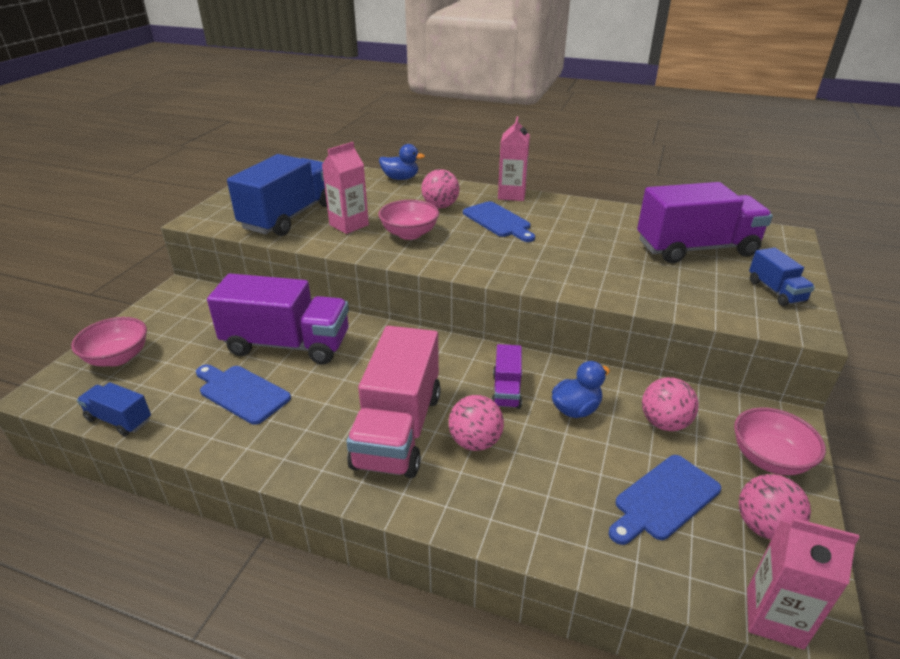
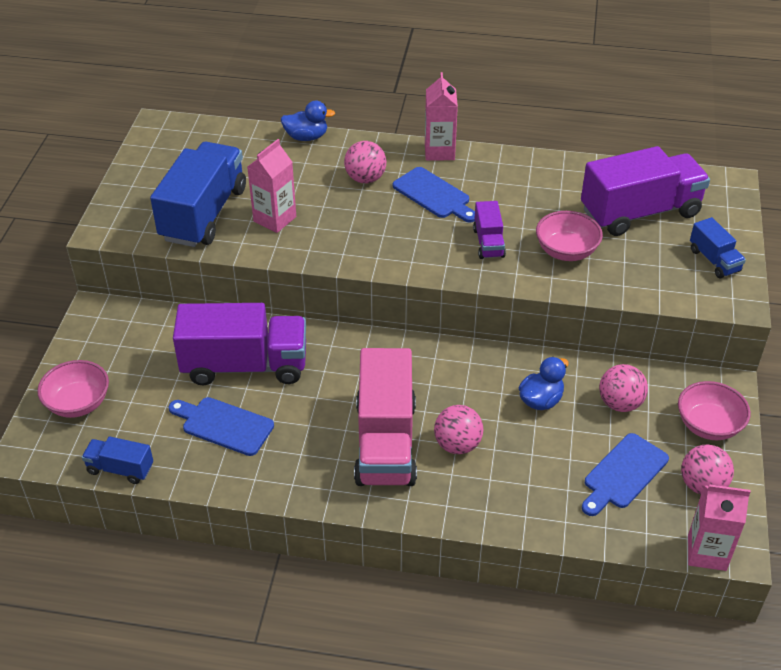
camera: 10 degrees left, 10 degrees up
(409, 234) = (344, 225): pink bowl -> pink bowl (566, 251)
(506, 390) = (474, 389): purple truck -> purple truck (488, 243)

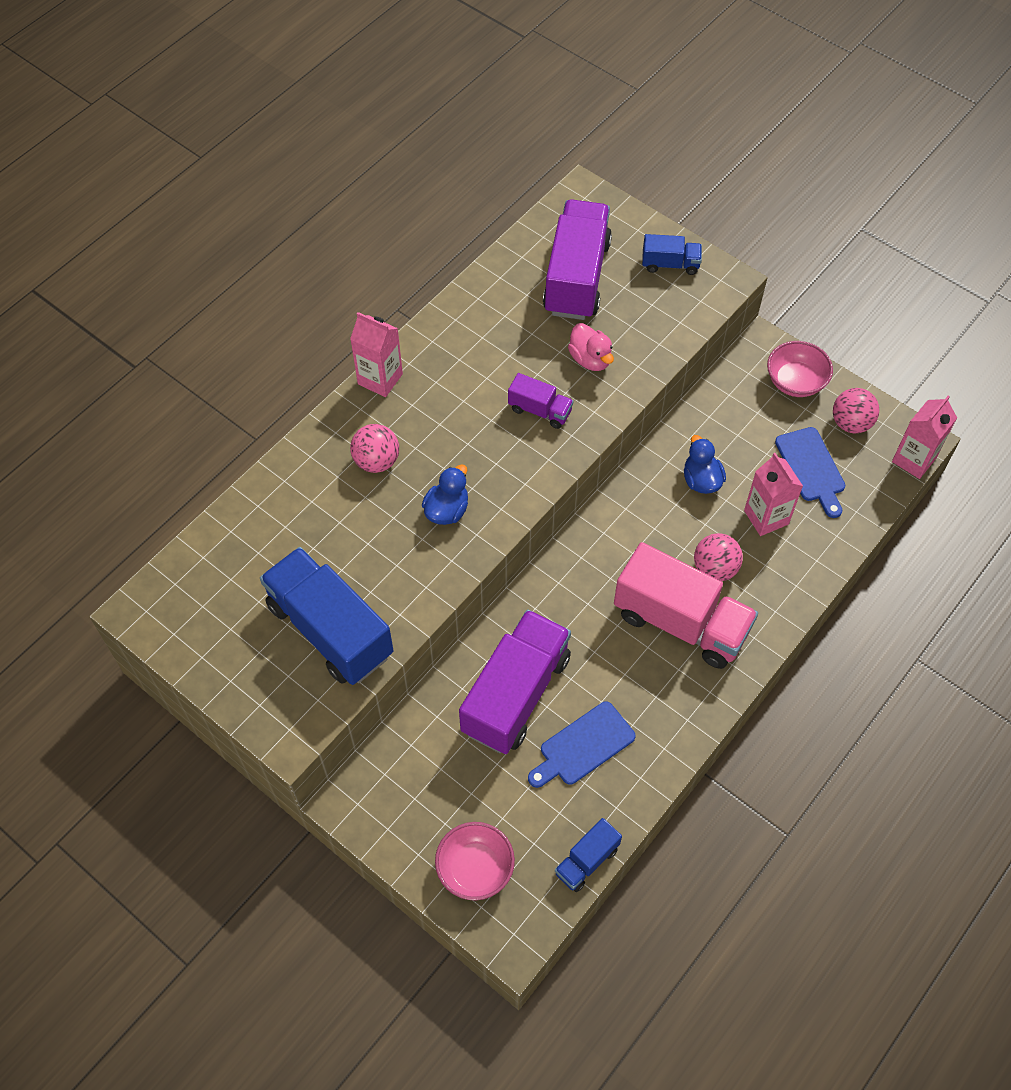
camera: 60 degrees left, 15 degrees up
(275, 219) = (384, 569): pink carton -> pink carton (766, 517)
(306, 137) = (269, 480): blue duck -> blue duck (447, 510)
(434, 195) = (443, 417): blue cutting board -> none
(566, 251) = (590, 359): pink bowl -> pink duck
(620, 403) = (738, 426): pink ball -> none

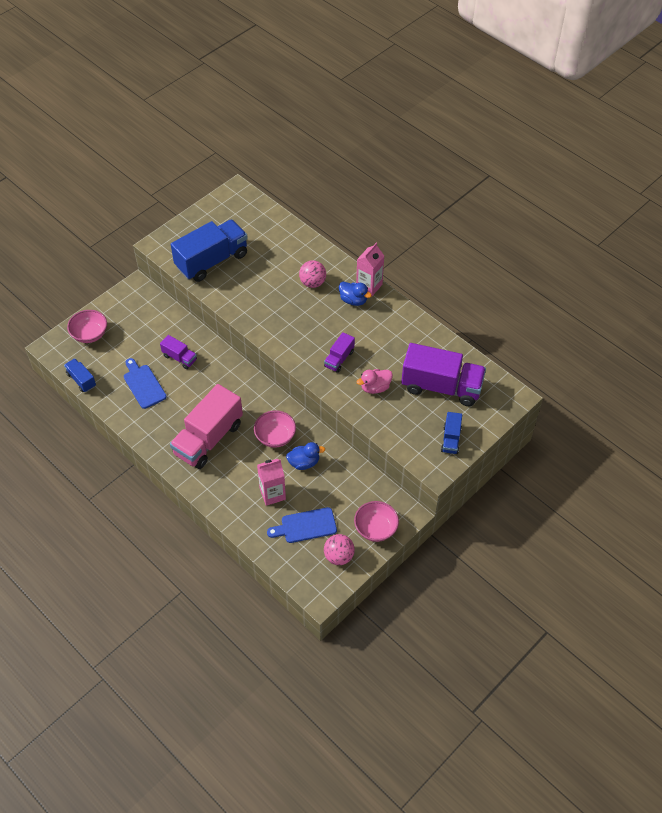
camera: 95 degrees right, 5 degrees down
(447, 510) = (276, 311): blue duck -> blue duck (353, 300)
(516, 694) = (179, 358): purple truck -> purple truck, size x0.48
(660, 524) = (275, 436): none -> pink bowl
(715, 568) = (241, 461): pink ball -> none
(913, 460) = (305, 589): pink carton -> none

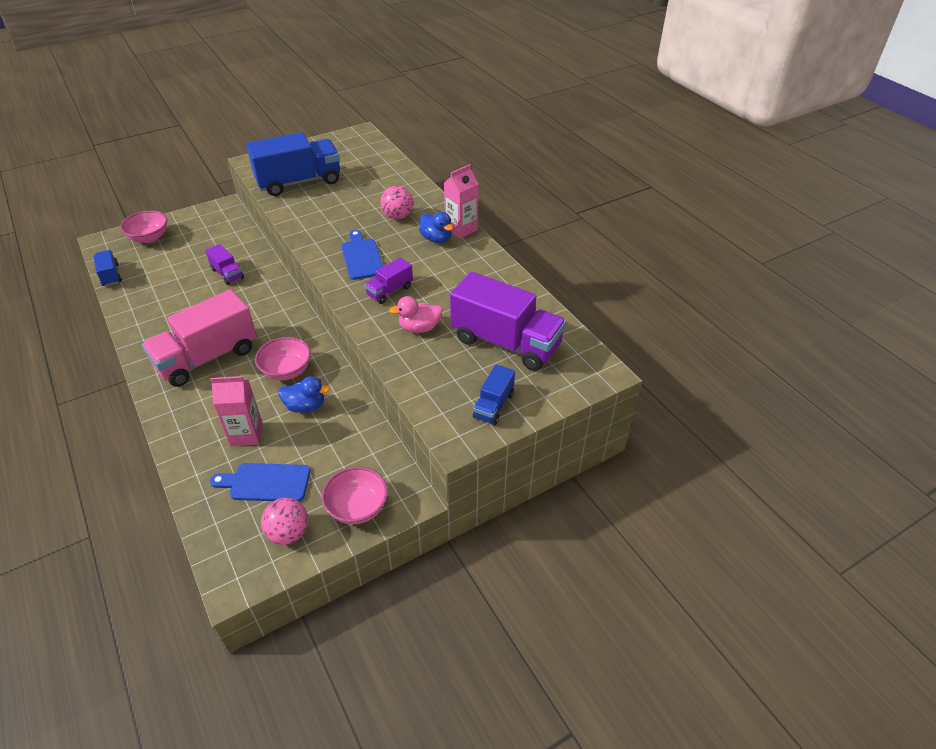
camera: 15 degrees right, 10 degrees down
(143, 384) = (172, 291): blue cutting board -> blue cutting board (362, 257)

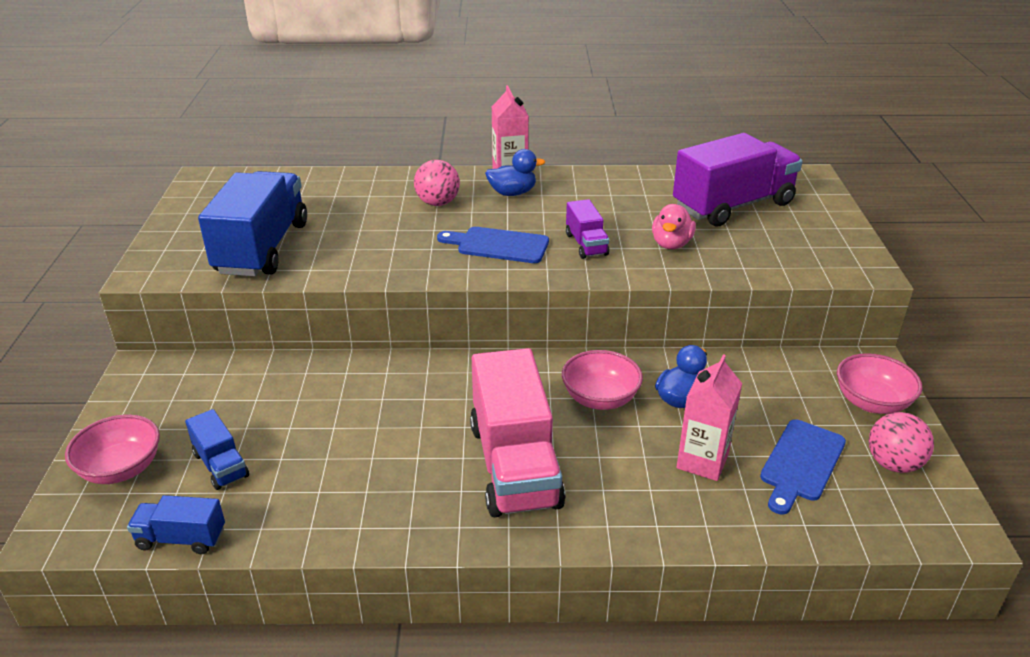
camera: 60 degrees left, 10 degrees down
(227, 274) = (328, 404): purple truck -> none
(493, 405) = (826, 237): blue truck -> blue truck (221, 465)

